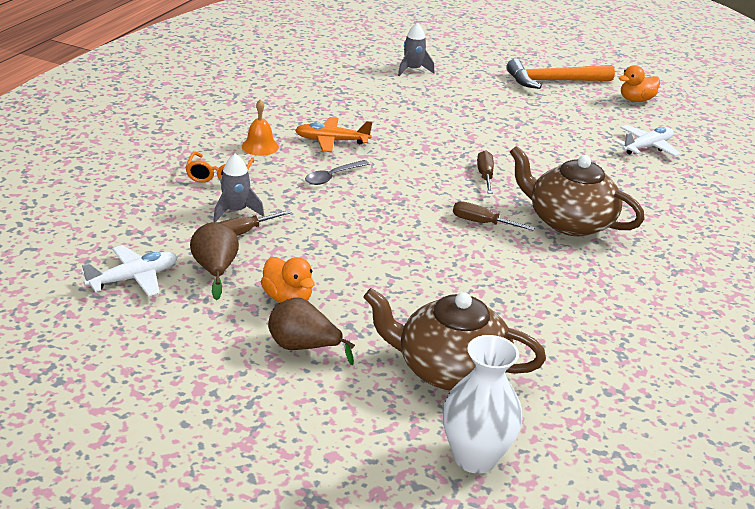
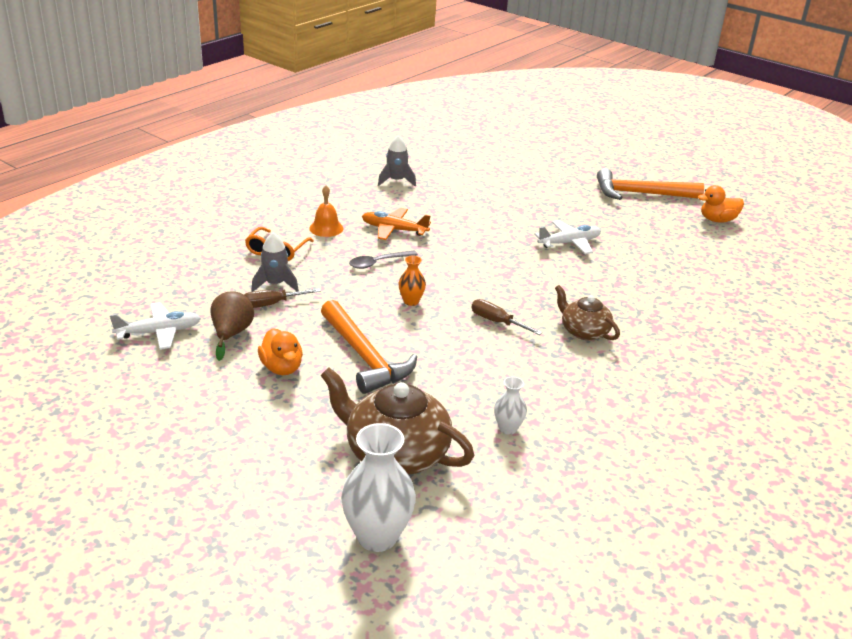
camera: 15 degrees right, 0 degrees up
(303, 347) = (273, 413): brown pear -> none
(368, 275) = (365, 357): none -> orange hammer
(386, 212) = (411, 301): none -> orange vase
(413, 70) = (505, 170): grey rocket -> grey rocket (396, 181)
(485, 176) = (523, 278): brown screwdriver -> none
(546, 327) = (508, 428): none -> white vase
(568, 222) = (584, 331): brown teapot -> brown teapot, size x0.58
(647, 147) = (704, 268): white plane -> white plane (569, 243)

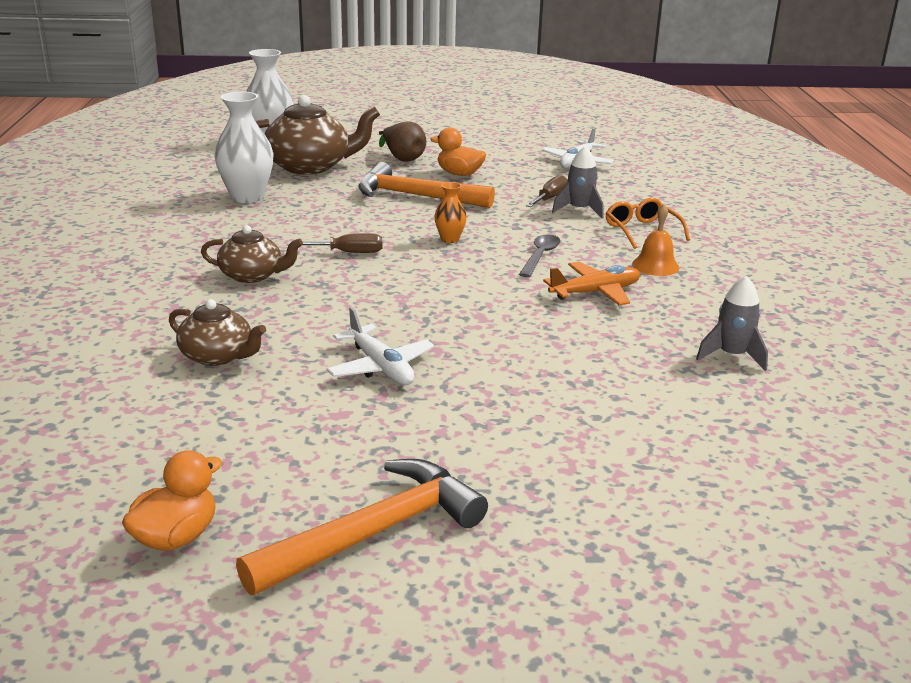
camera: 140 degrees right, 5 degrees down
(231, 334) = (532, 176): brown pear -> brown pear (402, 158)
(508, 428) = (247, 197): white vase -> white vase, size x1.93
(569, 243) = (380, 367): white plane -> white plane turned 60 degrees counterclockwise
(650, 283) = (218, 356): none -> brown teapot

